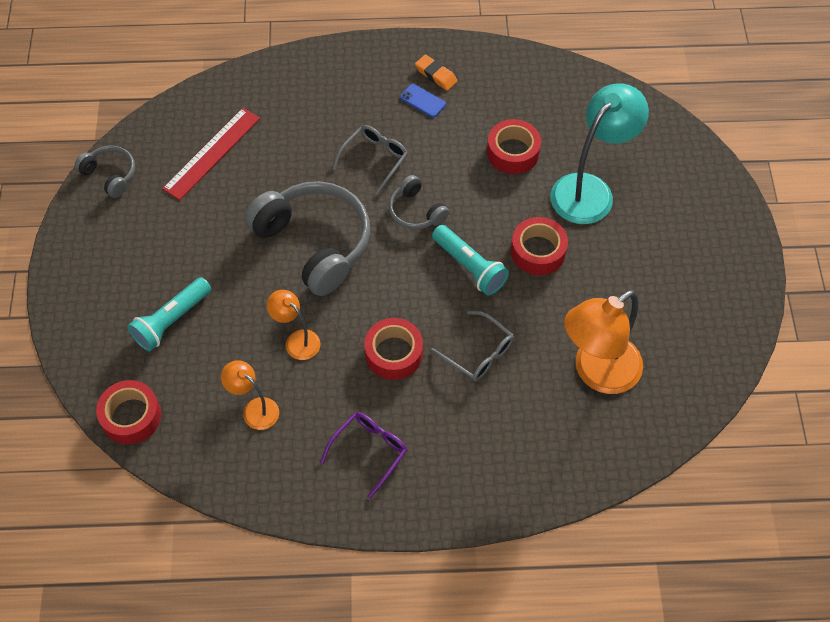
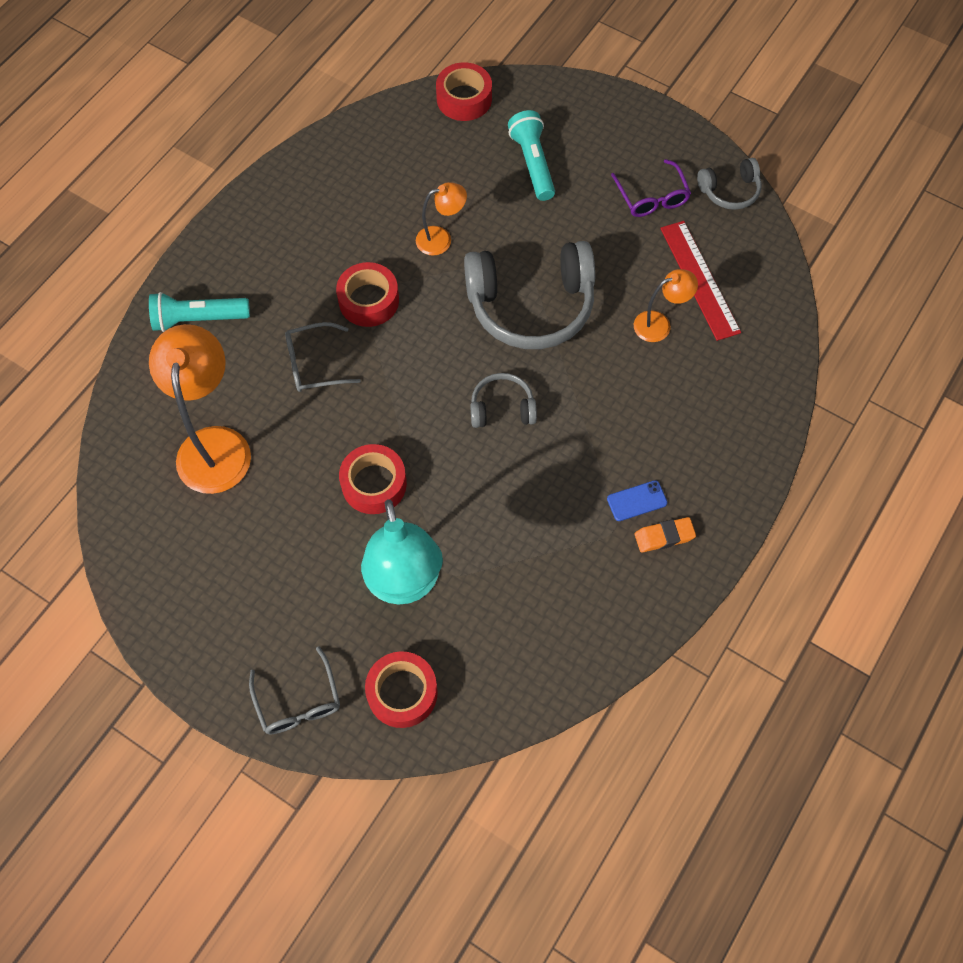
camera: 125 degrees right, 5 degrees up
(254, 409) = (402, 178): orange lamp -> orange lamp (659, 324)
(369, 451) = (297, 233): purple glasses -> purple glasses (652, 197)
(374, 159) = (591, 410): grey glasses -> grey glasses (298, 701)
(469, 267) = (405, 414): turquoise flashlight -> turquoise flashlight (198, 319)
(513, 152) = (506, 543): red tape -> red tape (402, 692)

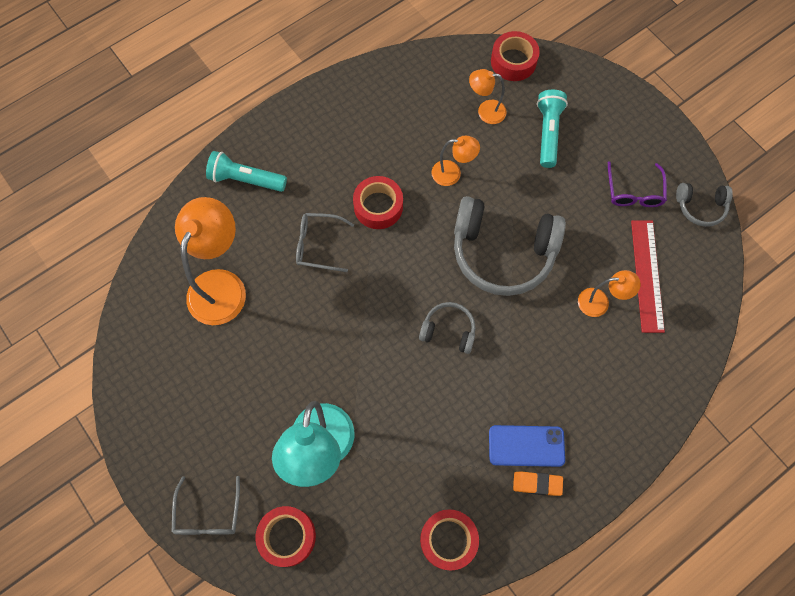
camera: 20 degrees right, 5 degrees up
(374, 484) = (327, 359): red tape -> red tape (448, 540)
(453, 161) = (485, 111): none -> orange lamp
(637, 501) = (526, 446): blue phone -> blue phone, size x1.60

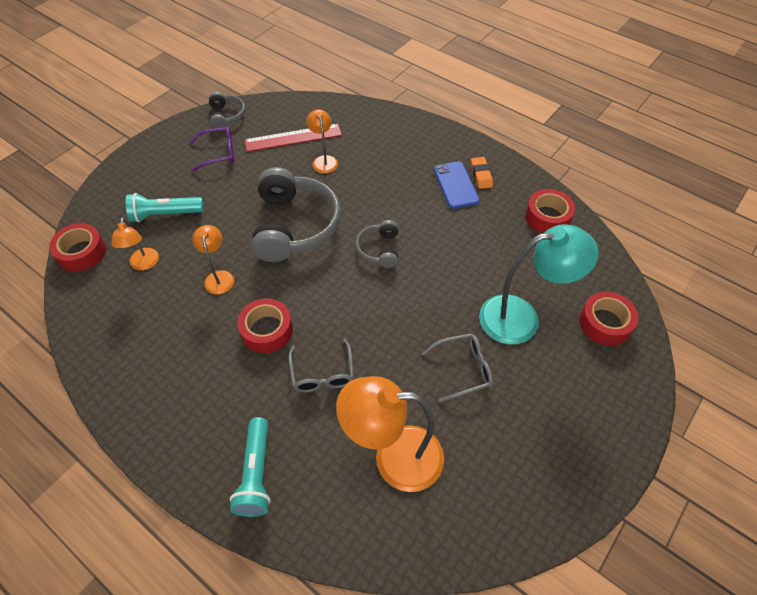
camera: 105 degrees left, 15 degrees down
(208, 514) = (622, 392): grey glasses -> grey glasses (463, 369)

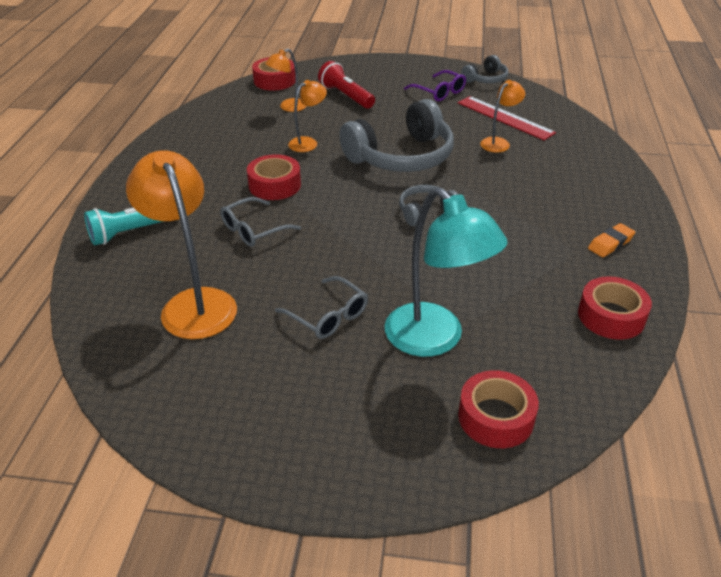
camera: 60 degrees right, 15 degrees down
(165, 214) = (346, 96): turquoise flashlight -> red flashlight
(455, 185) = (571, 231): blue phone -> none

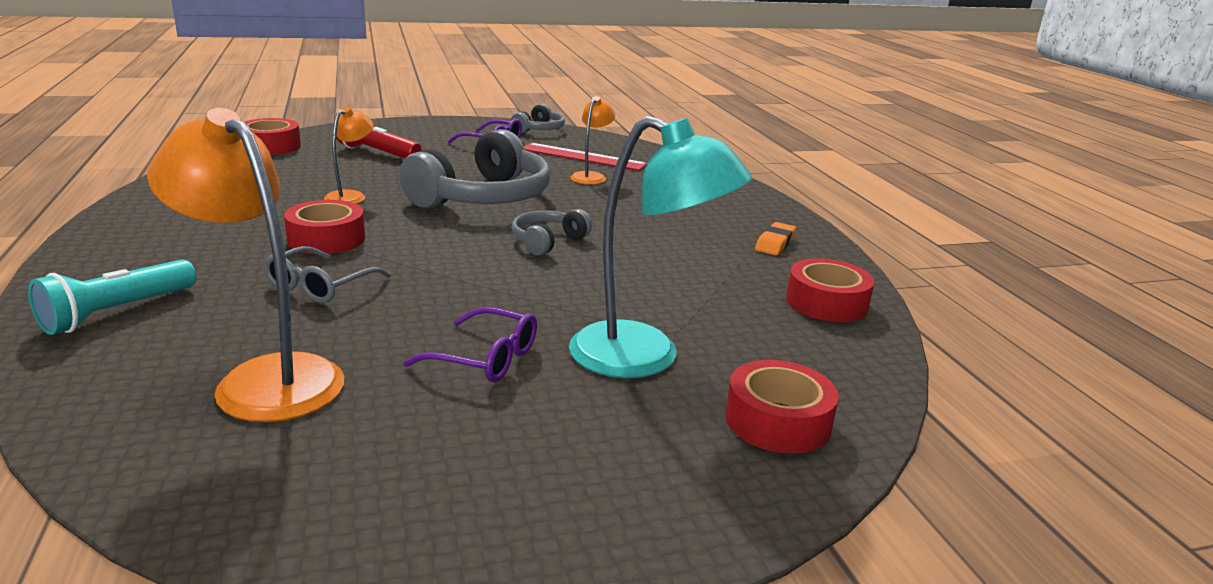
camera: 25 degrees left, 15 degrees down
(288, 107) = (304, 168): orange lamp -> none
(328, 316) = (485, 358): grey glasses -> purple glasses

